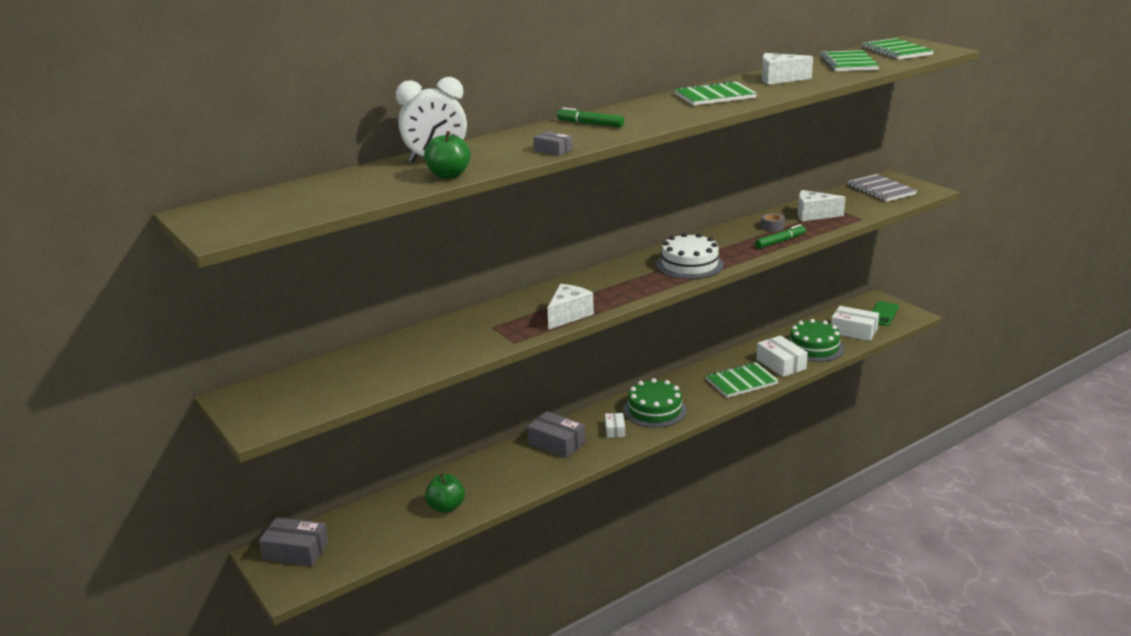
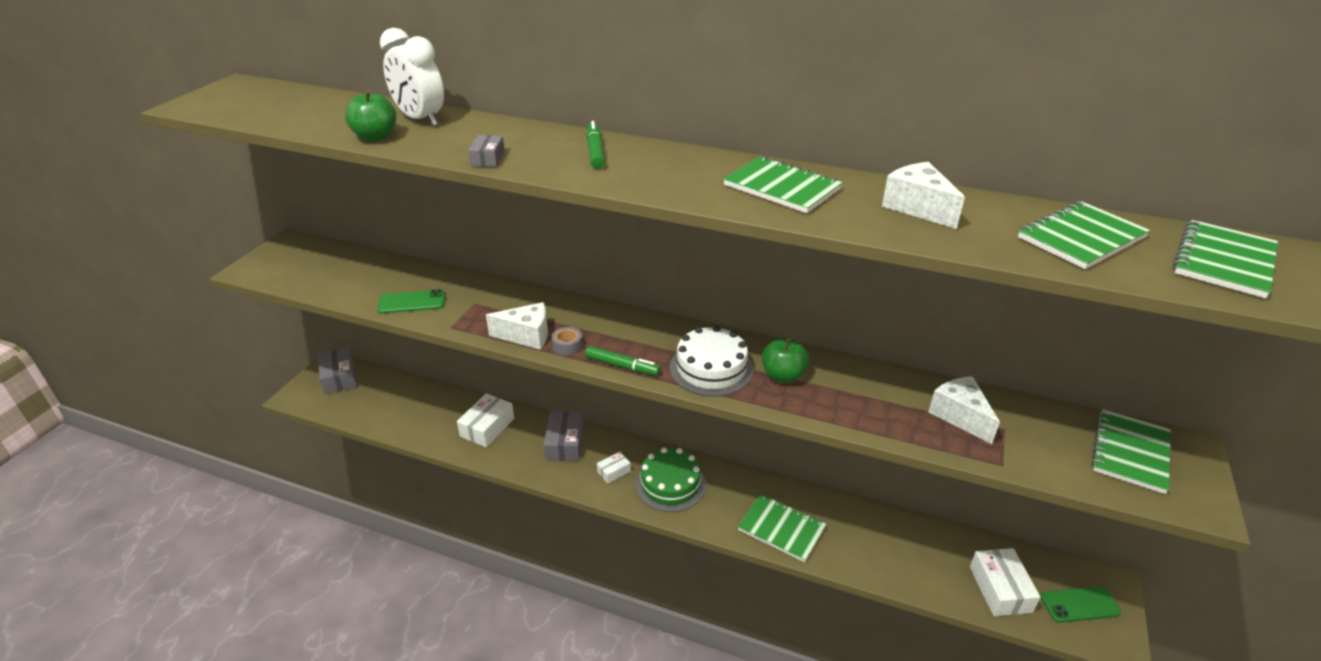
camera: 55 degrees right, 10 degrees up
(446, 507) = (431, 423): green apple -> green apple (783, 376)
(450, 352) = (412, 302): none -> green phone
(772, 226) = (882, 393): grey tape -> grey tape (567, 346)
(780, 241) = (845, 415): green marker -> green marker (622, 366)
(781, 364) = (851, 548): white box -> white box (487, 427)
(814, 347) = (919, 564): green cake -> none
(881, 190) = (1130, 452): grey notebook -> green notebook

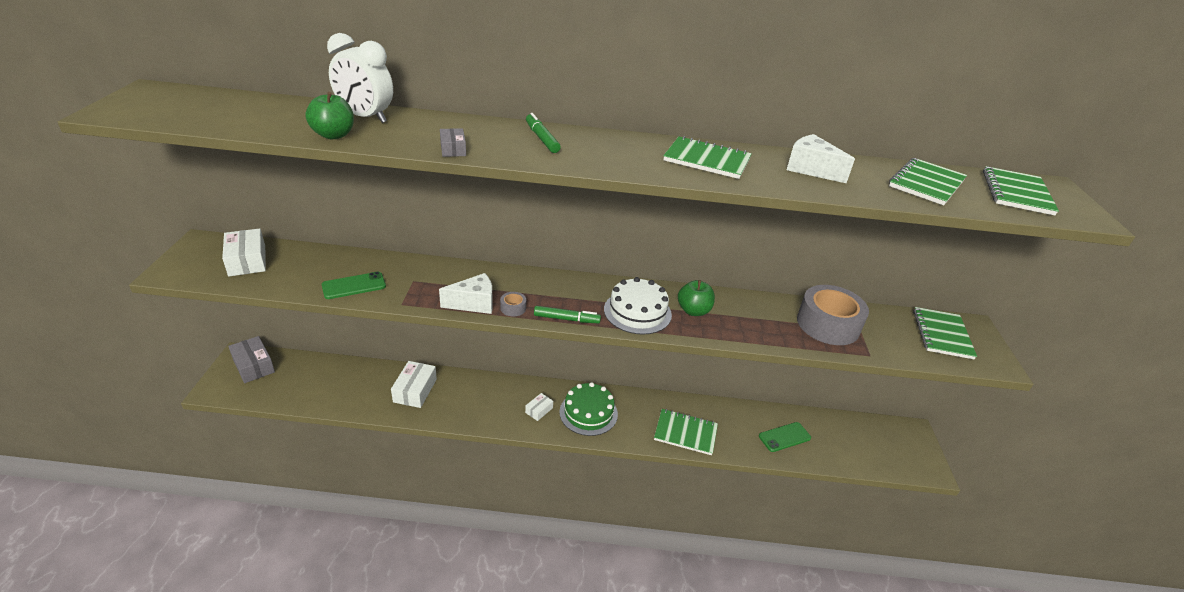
camera: 20 degrees left, 0 degrees up
(565, 443) = (489, 393): grey box -> none
(960, 416) = (828, 324): white cheese -> grey tape
(1000, 589) = (848, 448): white box -> white box (247, 261)
(1079, 604) = (900, 449): green phone -> green phone (784, 437)

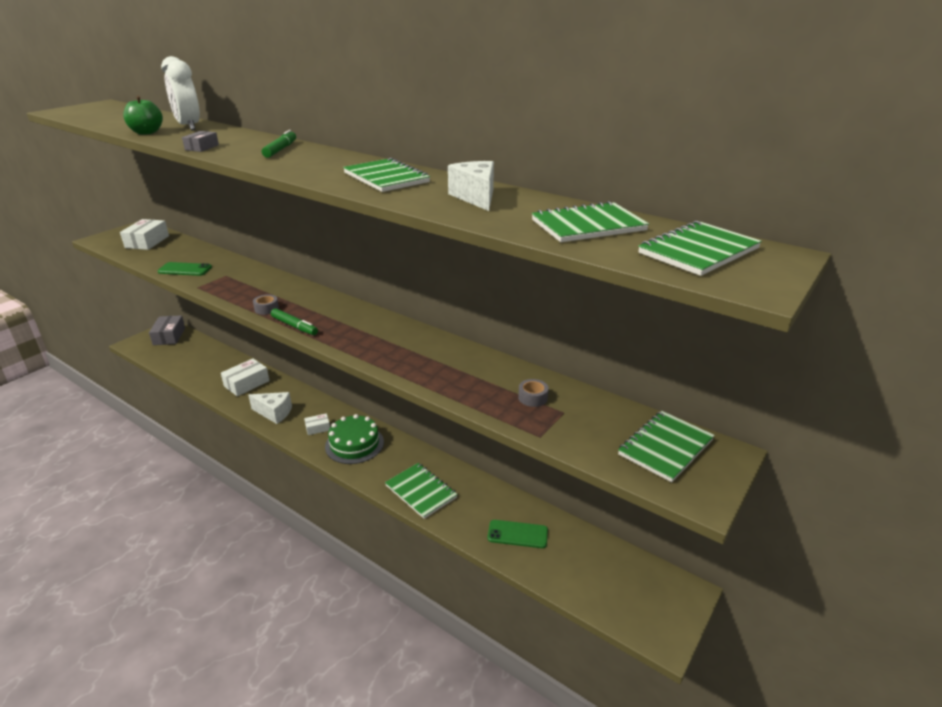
camera: 35 degrees right, 5 degrees down
(474, 303) = (244, 299): white cheese -> white cheese (274, 413)
(637, 312) = (359, 337): white cake -> none
(693, 311) = (410, 349): green apple -> none
(828, 324) = (532, 398): grey tape -> grey tape, size x0.40

